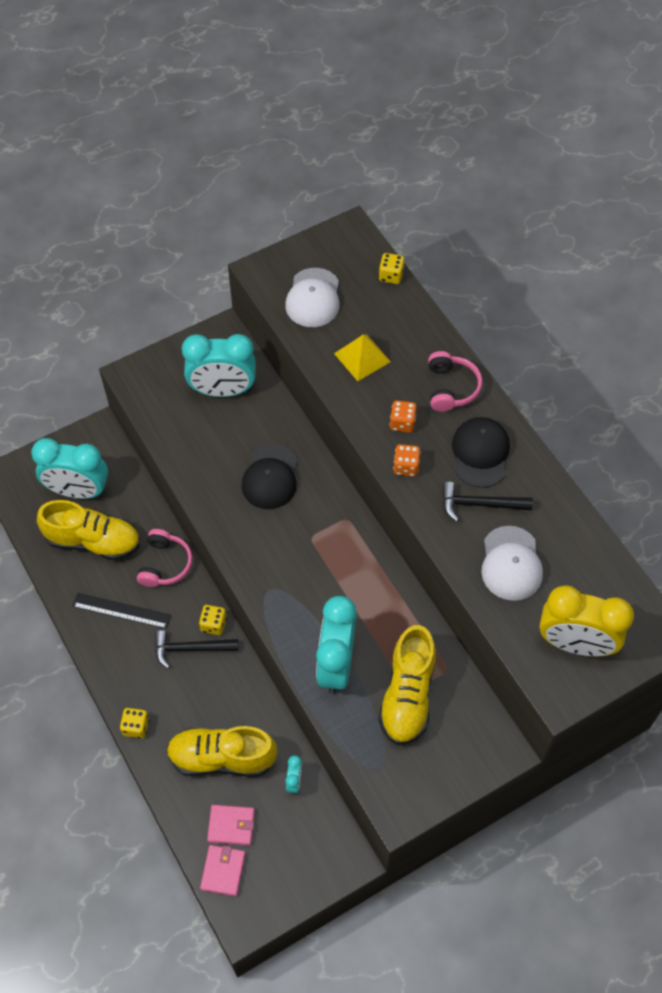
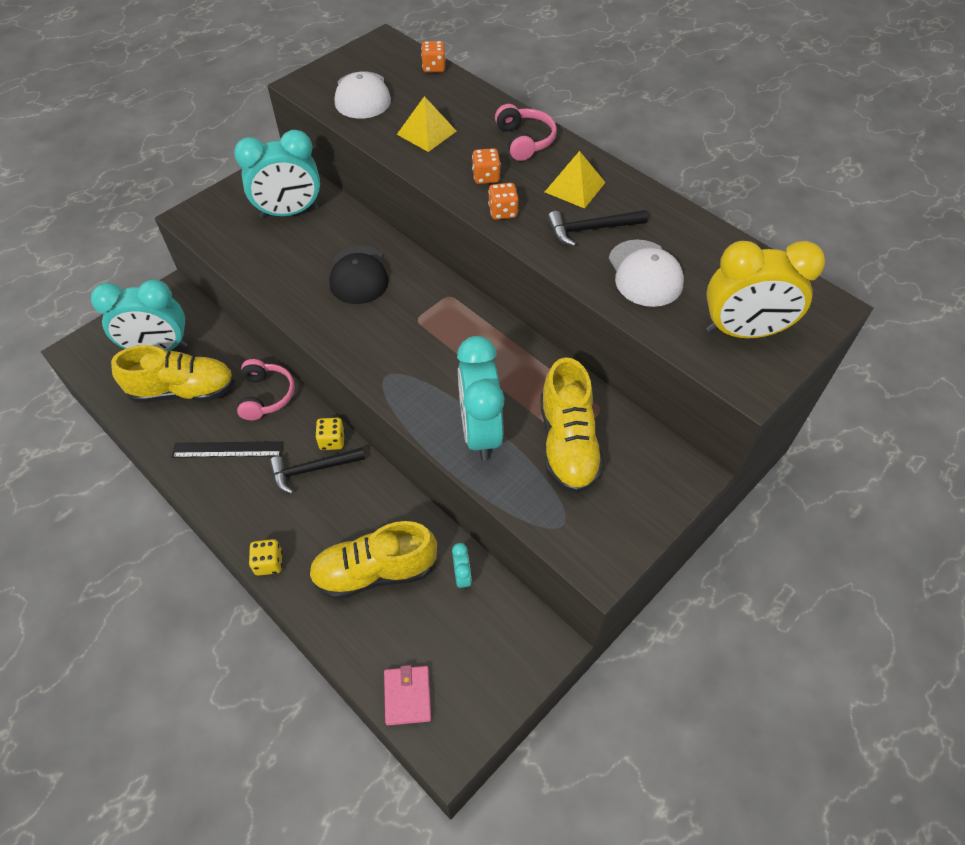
camera: 15 degrees left, 5 degrees down
(231, 825) = (404, 642): pink wallet -> none
(391, 276) = (434, 67): yellow dice -> orange dice
(480, 453) = (574, 187): black cap -> yellow pyramid

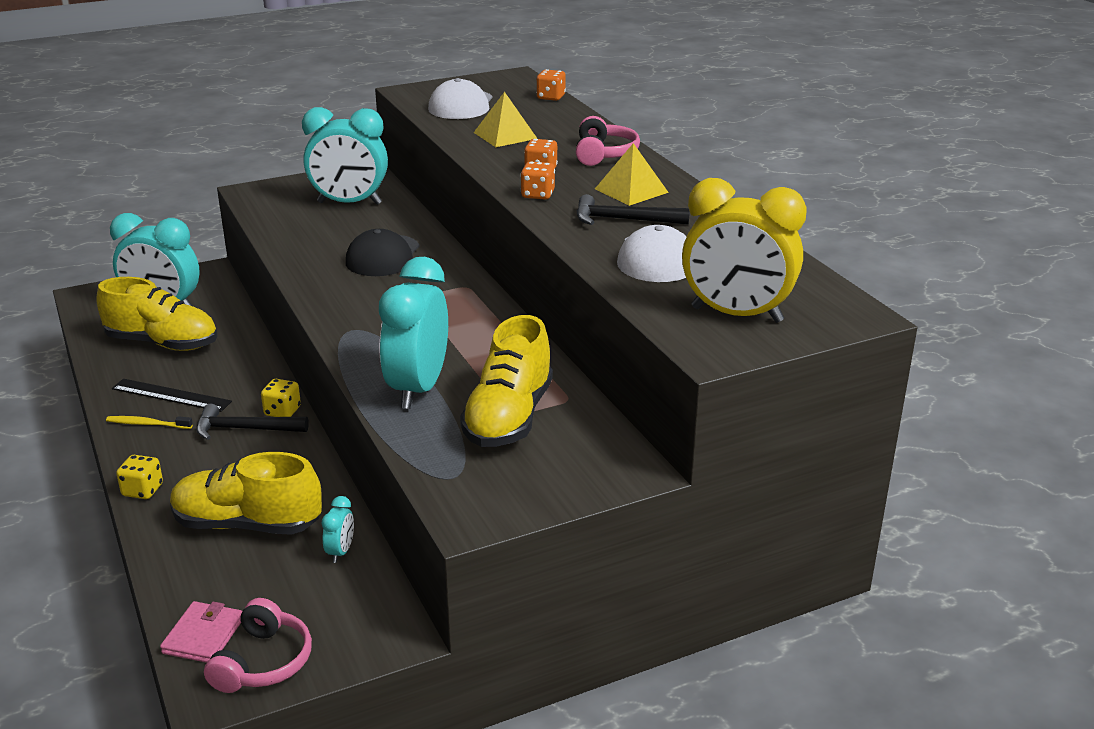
camera: 20 degrees right, 25 degrees down
(228, 488) = (148, 424): none -> yellow toothbrush
(266, 395) = (241, 363): pink headphones -> pink headphones (263, 662)

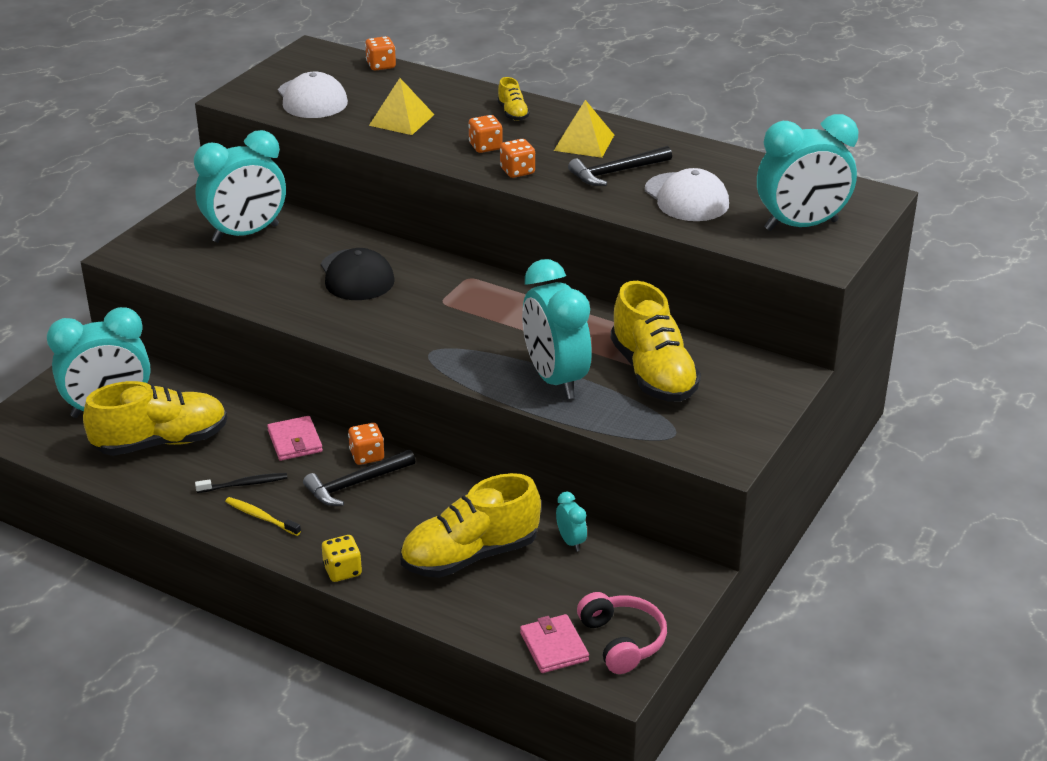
camera: 35 degrees left, 5 degrees up
(148, 424) = (261, 517): yellow toothbrush -> yellow toothbrush turned 60 degrees clockwise
(171, 395) = (244, 484): black ruler -> black toothbrush
(248, 379) = (295, 441): none -> pink wallet
(282, 411) = (367, 456): yellow dice -> orange dice
(604, 154) = (513, 113): pink headphones -> yellow shoe
(736, 315) = (801, 225): yellow clock -> turquoise clock

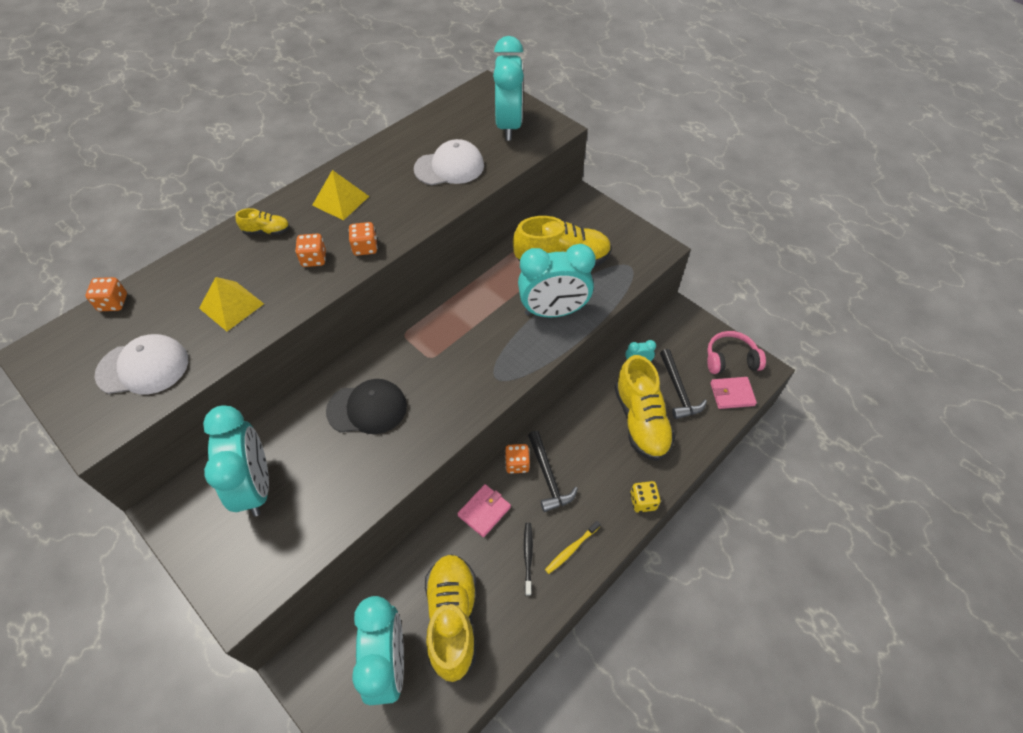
camera: 75 degrees left, 20 degrees up
(295, 441) = (484, 511): pink wallet -> pink wallet turned 45 degrees counterclockwise
(615, 172) = (395, 194): black hammer -> black hammer (678, 390)

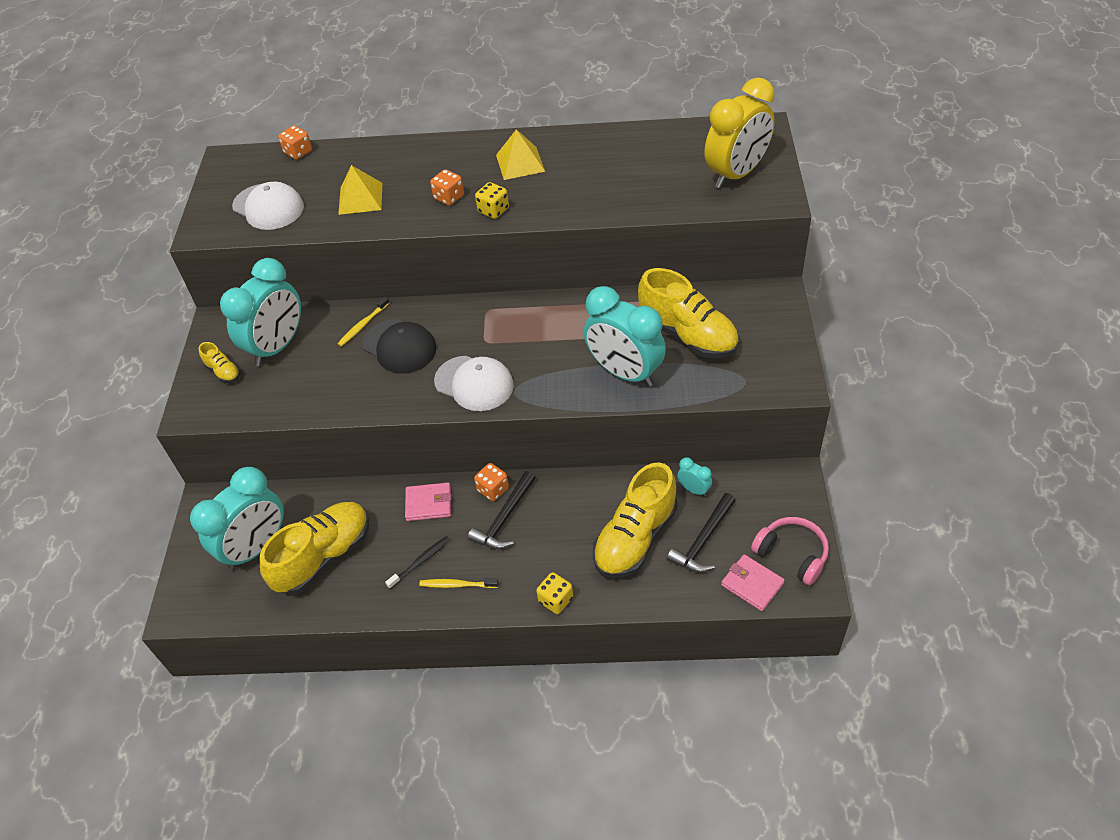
camera: 50 degrees right, 5 degrees down
(267, 231) = (442, 157): yellow shoe -> yellow shoe (223, 372)
(314, 414) = (363, 325): none -> yellow toothbrush
(365, 247) = (493, 210): orange dice -> yellow dice
(449, 167) = (637, 183): white cap -> white cap (474, 383)
(509, 126) = (736, 174): turquoise clock -> yellow clock

